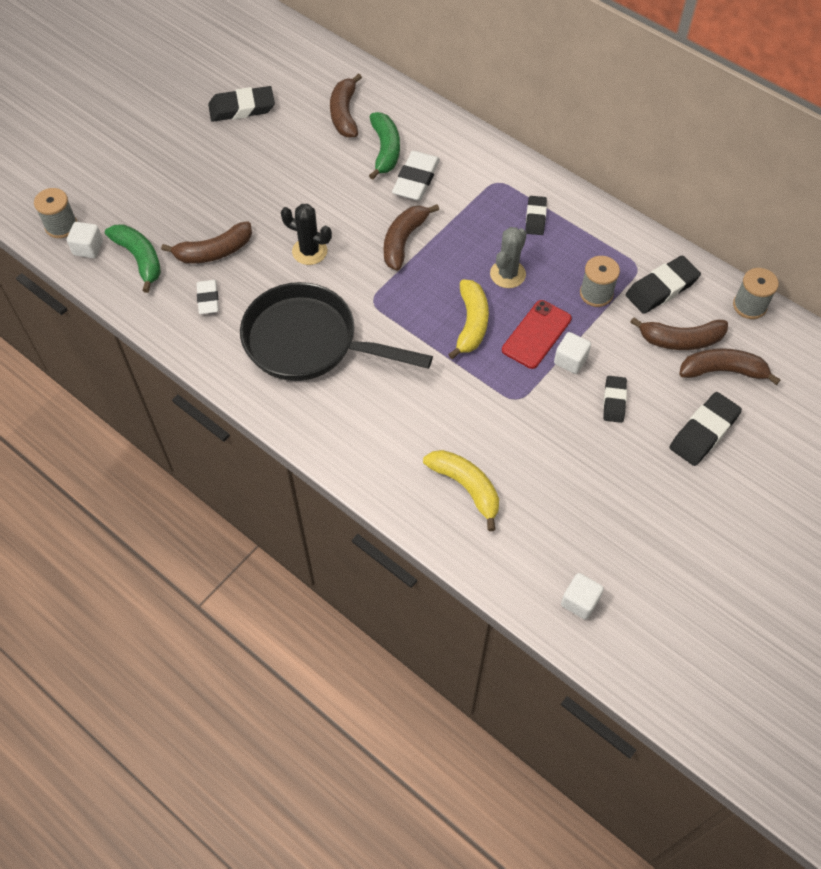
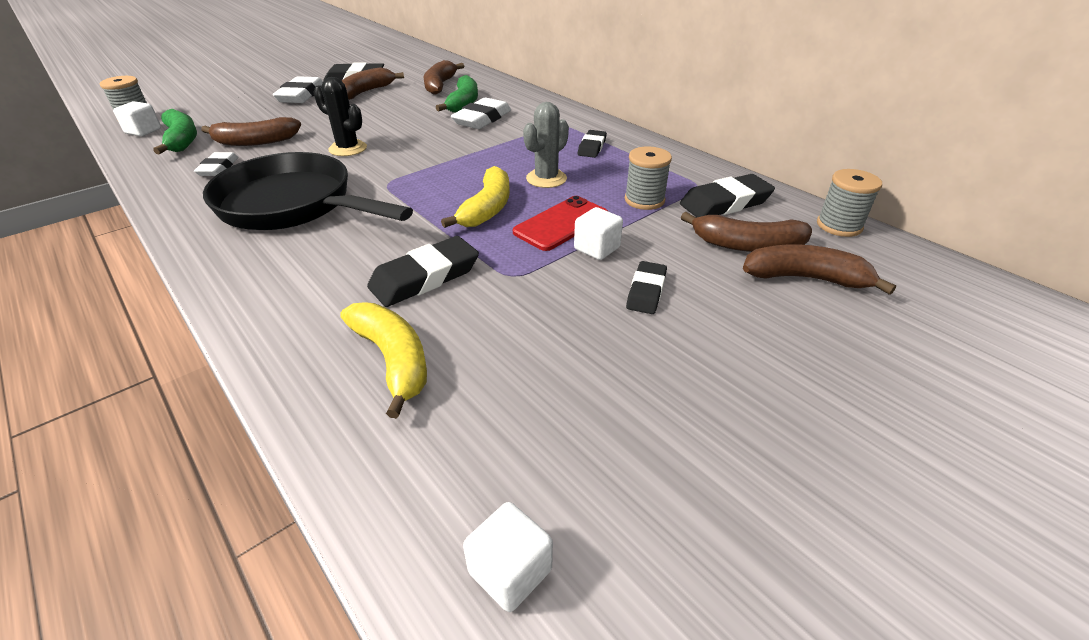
camera: 10 degrees right, 20 degrees down
(204, 155) = (301, 95): none -> white eraser
(403, 241) = (447, 150): brown banana -> brown banana (366, 92)
(704, 432) = (778, 339): black eraser -> black eraser (425, 277)

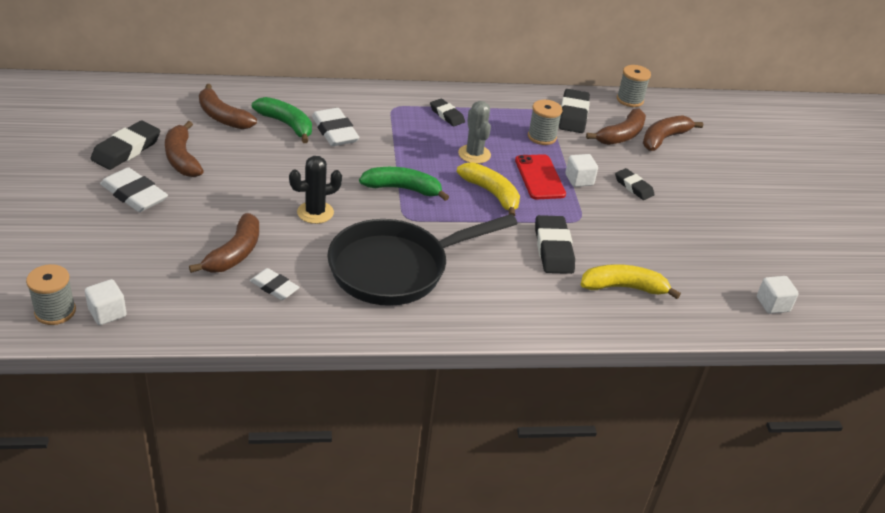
camera: 60 degrees left, 0 degrees up
(182, 140) = (171, 293): green banana -> green banana (403, 189)

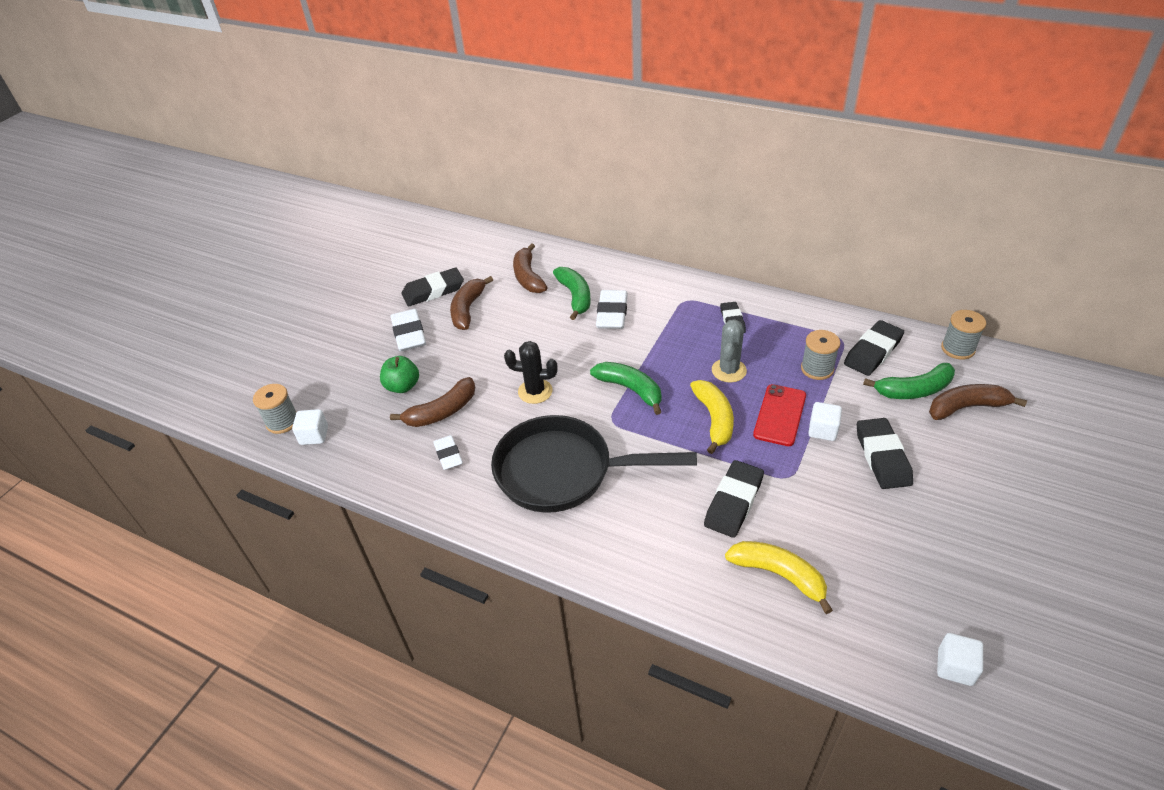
camera: 40 degrees right, 5 degrees up
(171, 243) = (402, 386): none -> green apple
(621, 135) = (914, 390): brown banana -> green banana
(633, 187) = (882, 457): black eraser -> black eraser, size x1.60

